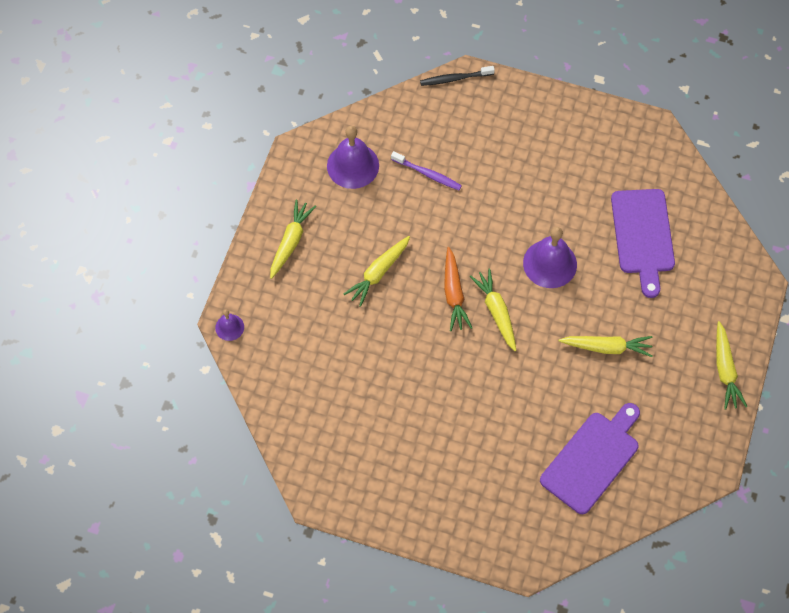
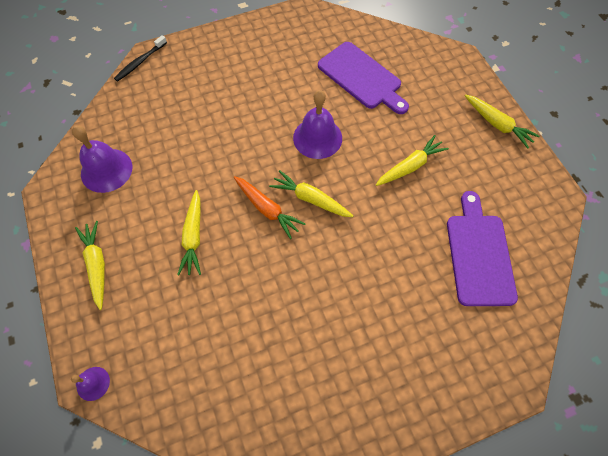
camera: 40 degrees left, 0 degrees up
(427, 174) = (173, 137): purple toothbrush -> none

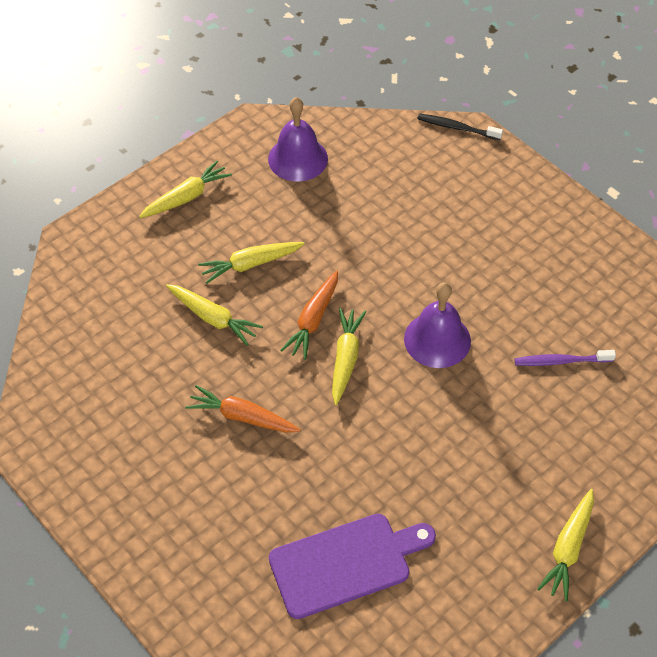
camera: 70 degrees right, 10 degrees down
(93, 383) = (69, 244): purple bell -> none
(335, 286) = (242, 417): none -> orange carrot
(362, 78) = (561, 361): purple cutting board -> purple toothbrush
(410, 166) = (443, 454): yellow carrot -> yellow carrot (213, 318)

